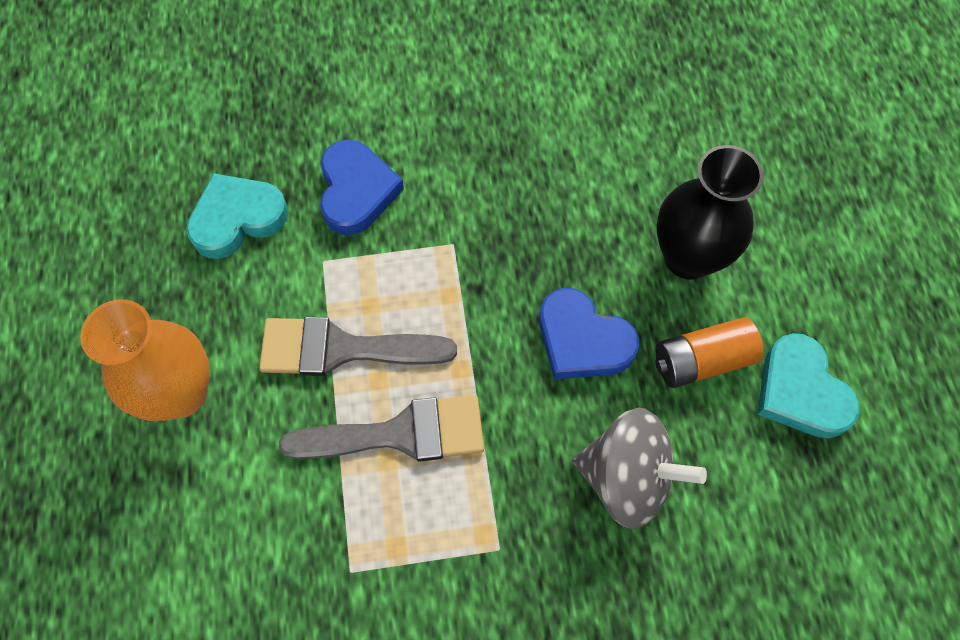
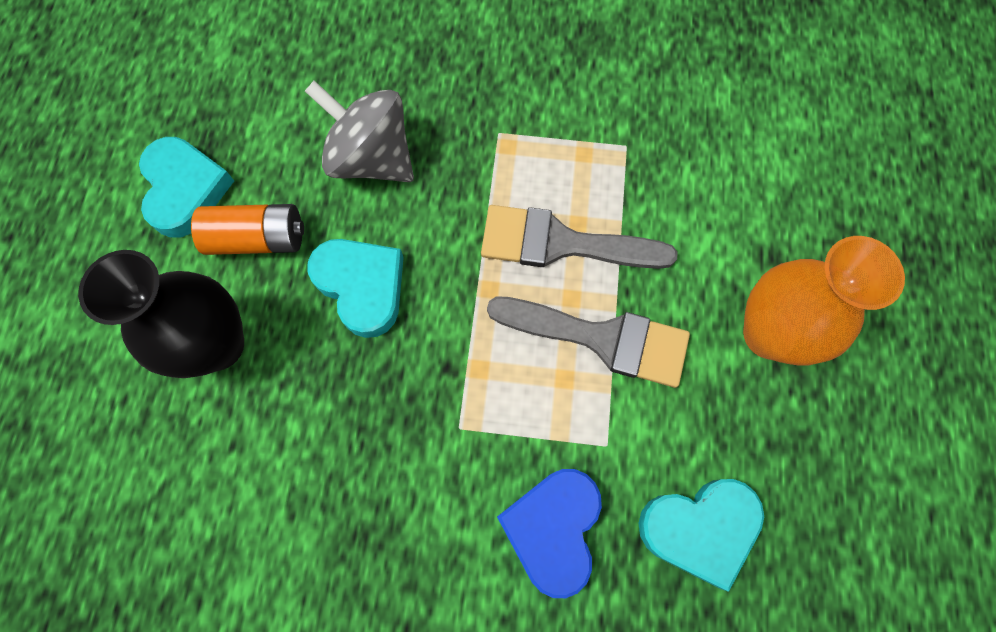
camera: 165 degrees left, 5 degrees up
(582, 340) = (362, 286): blue heart -> turquoise heart

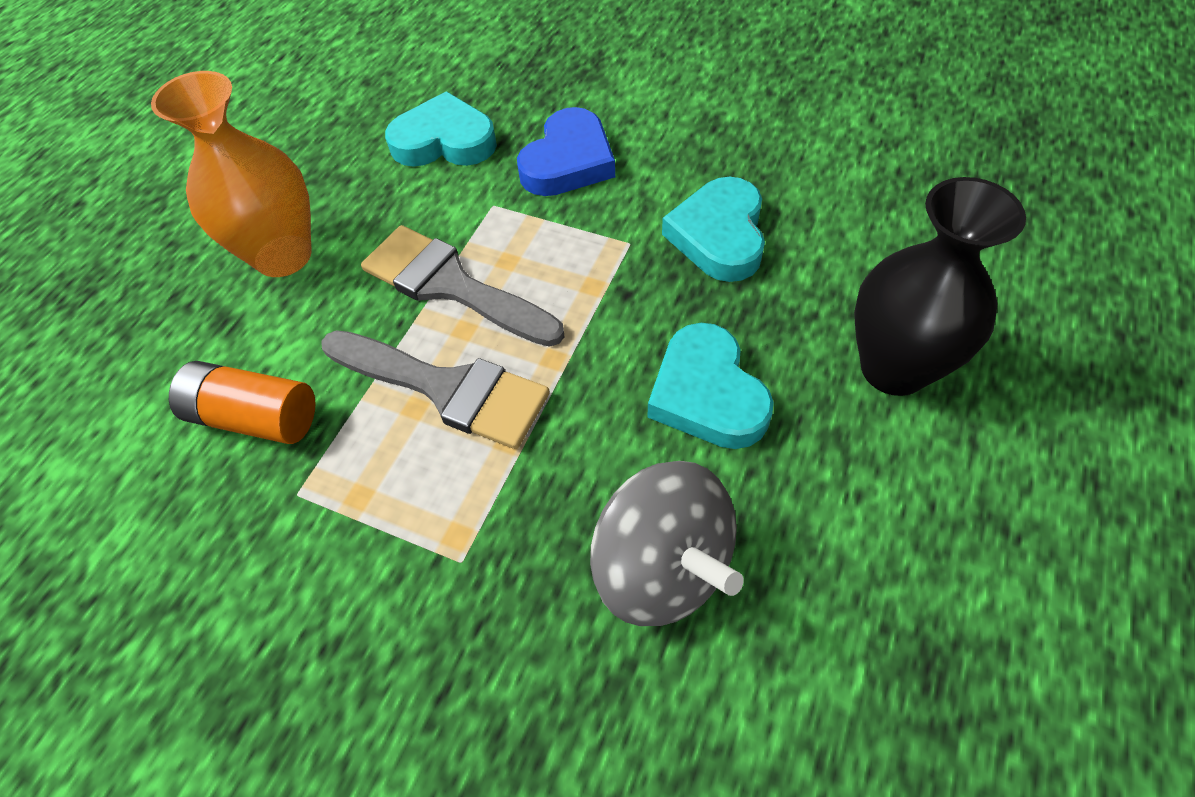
camera: 160 degrees left, 15 degrees down
(185, 190) = (961, 589): turquoise heart -> turquoise heart (719, 235)
(258, 239) = (843, 485): orange battery -> orange battery (255, 417)

